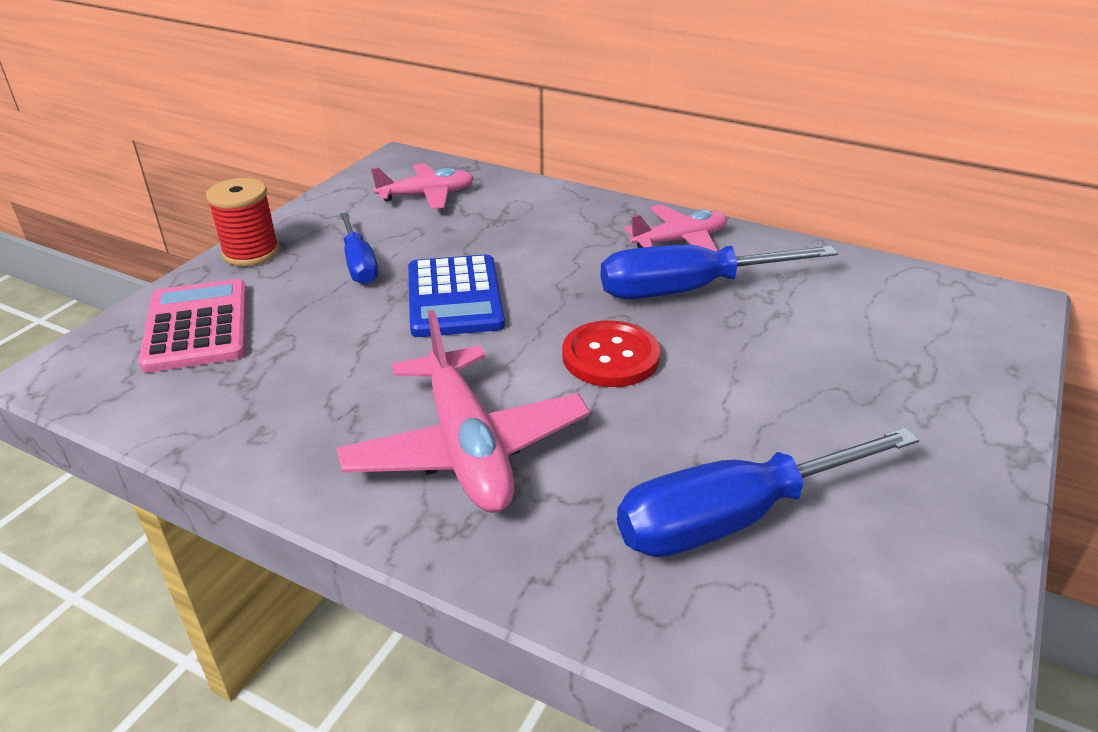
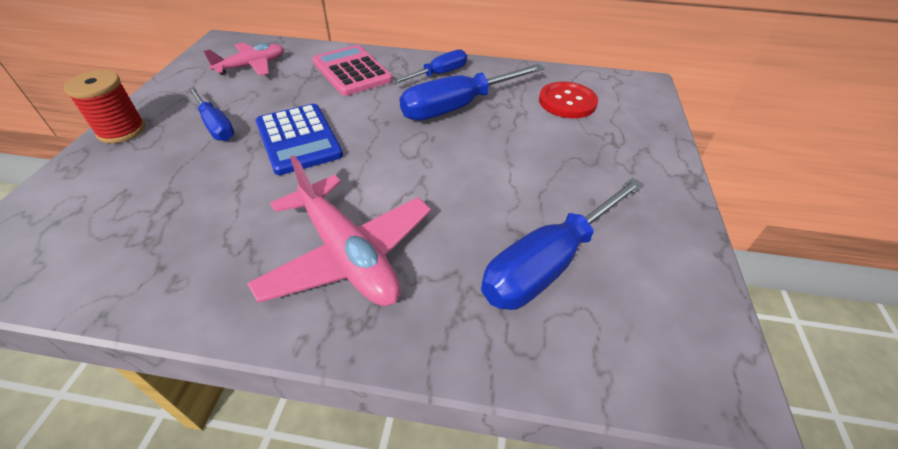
camera: 20 degrees left, 10 degrees up
(197, 326) = (91, 201): pink calculator -> pink calculator (352, 71)
(610, 356) = (425, 163): red button -> red button (567, 102)
(679, 241) = (439, 74): pink plane -> blue screwdriver

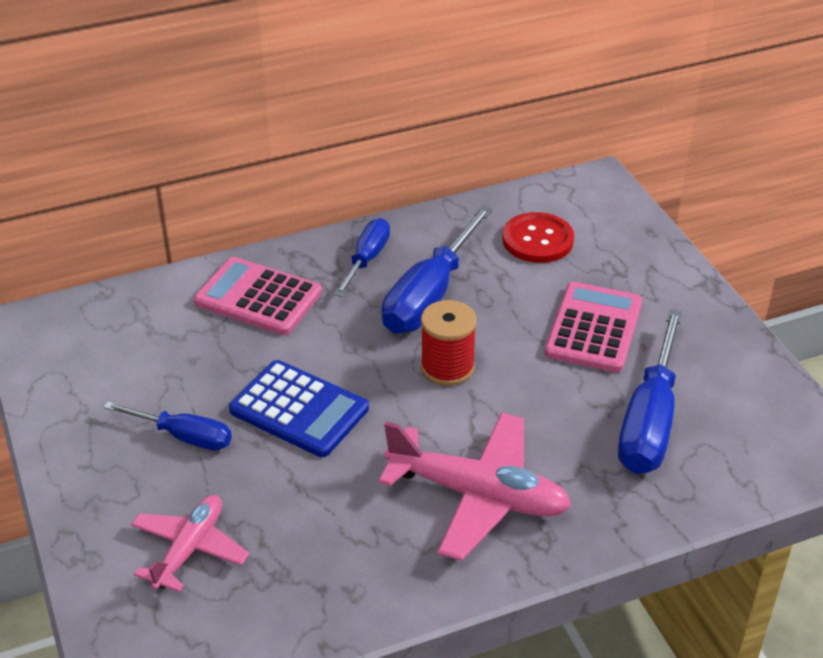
camera: 30 degrees left, 5 degrees down
(121, 130) = (77, 492): red spool -> red spool (447, 367)
(252, 66) = (120, 342): pink plane -> pink plane (189, 549)
(560, 172) = (593, 328): none -> pink calculator

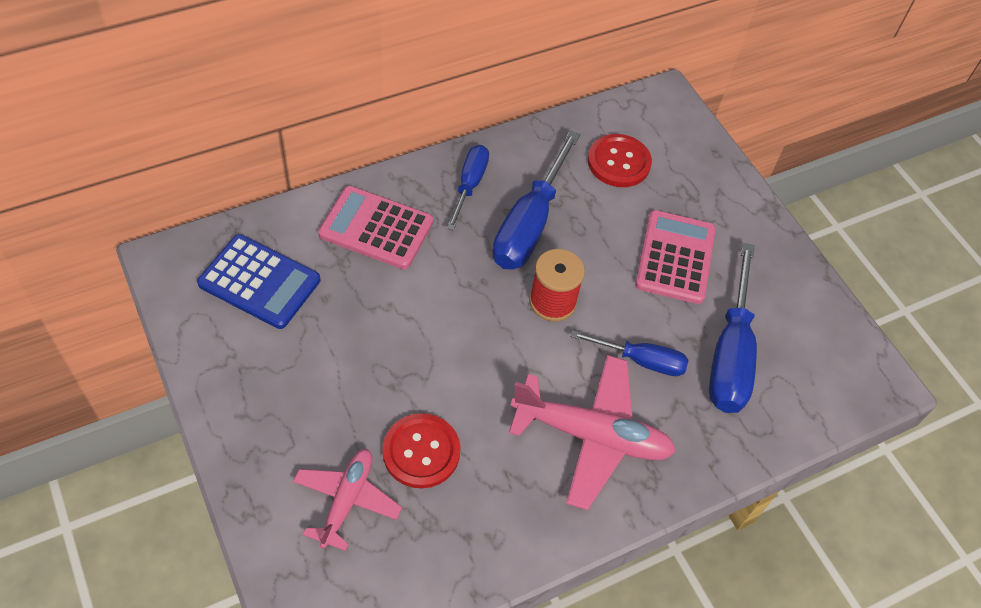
camera: 10 degrees left, 15 degrees up
(185, 437) = (328, 381): blue screwdriver -> blue screwdriver (642, 361)
(280, 505) = (421, 452): none -> red button
(299, 409) = (427, 350): blue calculator -> blue calculator (259, 282)

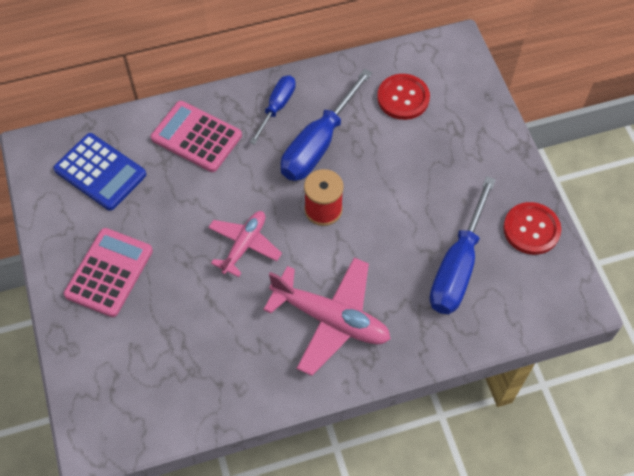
camera: 15 degrees right, 5 degrees up
(347, 500) = (136, 346): pink plane -> pink plane (244, 245)
(421, 452) = (197, 316): red button -> red button (531, 229)
(642, 361) = (384, 264): blue screwdriver -> none
(675, 257) = (431, 182): pink calculator -> pink calculator (109, 272)

